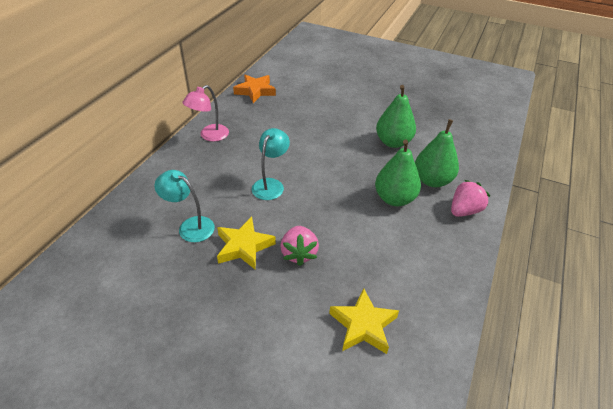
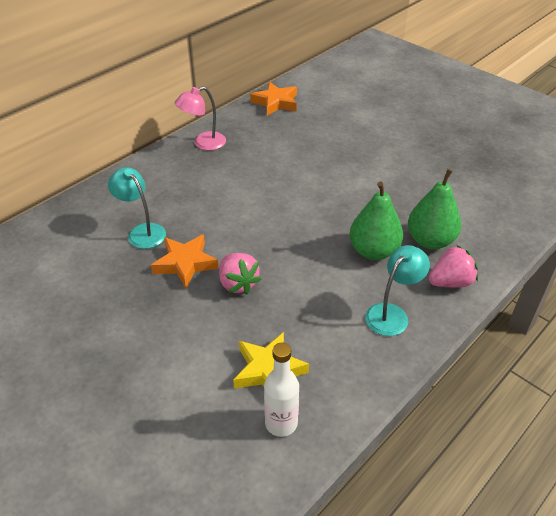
camera: 20 degrees right, 0 degrees up
(244, 246) = (185, 263): yellow star -> orange star
(271, 184) = (243, 207): turquoise lamp -> turquoise lamp (392, 314)
(299, 253) = (238, 283): pink strawberry -> pink strawberry turned 45 degrees counterclockwise
(393, 142) = (406, 188): green pear -> none
(398, 371) = (281, 423): none -> white bottle

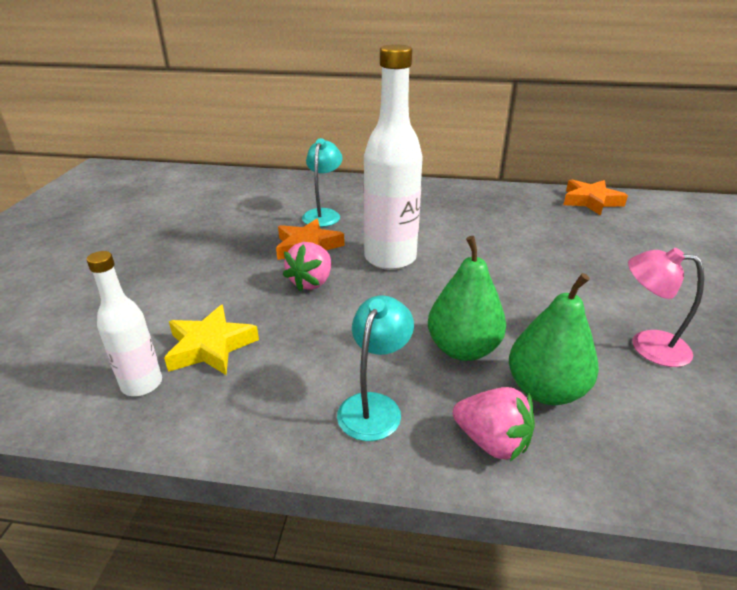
camera: 55 degrees right, 10 degrees down
(203, 143) = (470, 194): pink lamp -> pink lamp (647, 345)
(247, 229) = (390, 258): none -> white bottle
(392, 314) = (374, 406): turquoise lamp -> turquoise lamp turned 75 degrees counterclockwise

